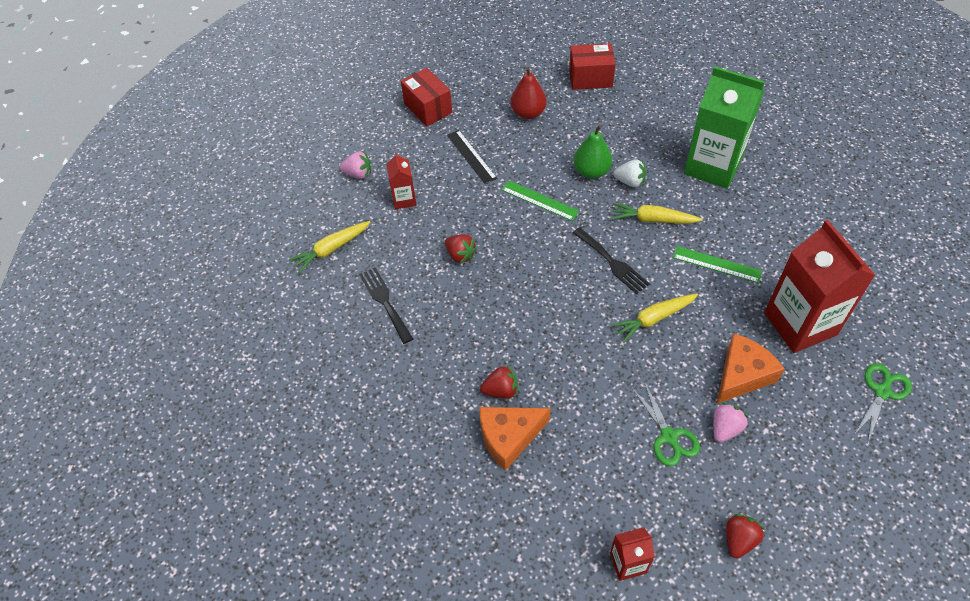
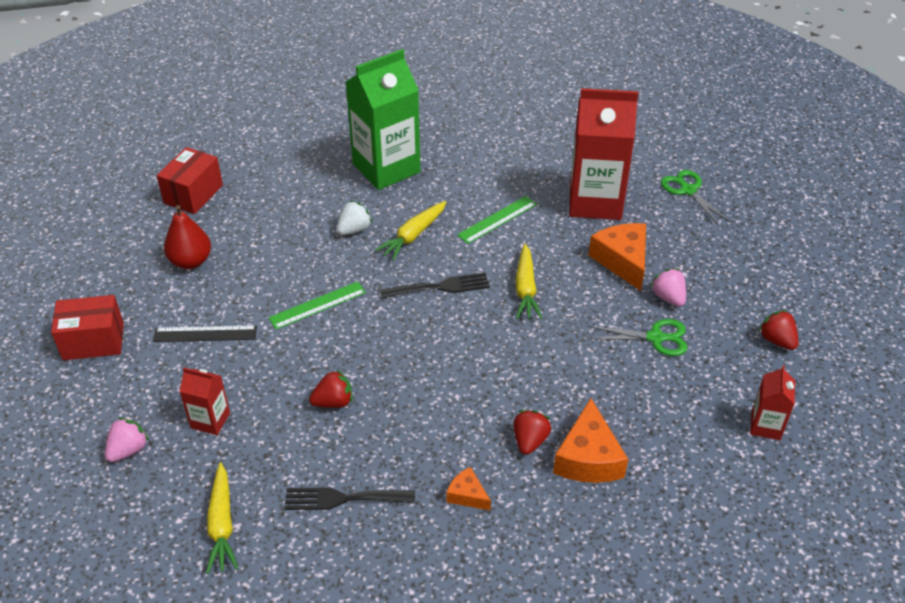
camera: 65 degrees left, 10 degrees down
(429, 372) = (467, 495): none -> orange cheese
(591, 171) = (316, 250): green pear -> none

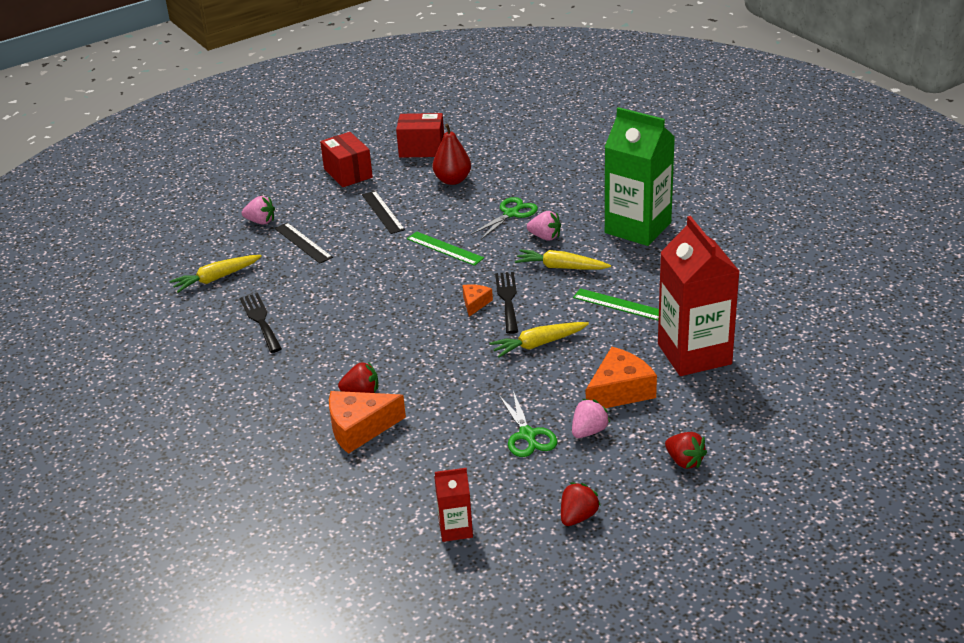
camera: 70 degrees right, 10 degrees down
(193, 194) = (527, 155): red box -> red box (422, 149)
(210, 420) = (303, 243): red carton -> black ruler
(333, 402) = (349, 287): red strawberry -> red strawberry (684, 461)
(354, 229) = (545, 237): white strawberry -> pink strawberry
(440, 287) = (507, 299): black fork -> black fork turned 150 degrees counterclockwise
(467, 495) = (290, 376): orange cheese -> orange cheese (475, 303)
(688, 190) = (766, 410): green scissors -> green scissors (511, 214)

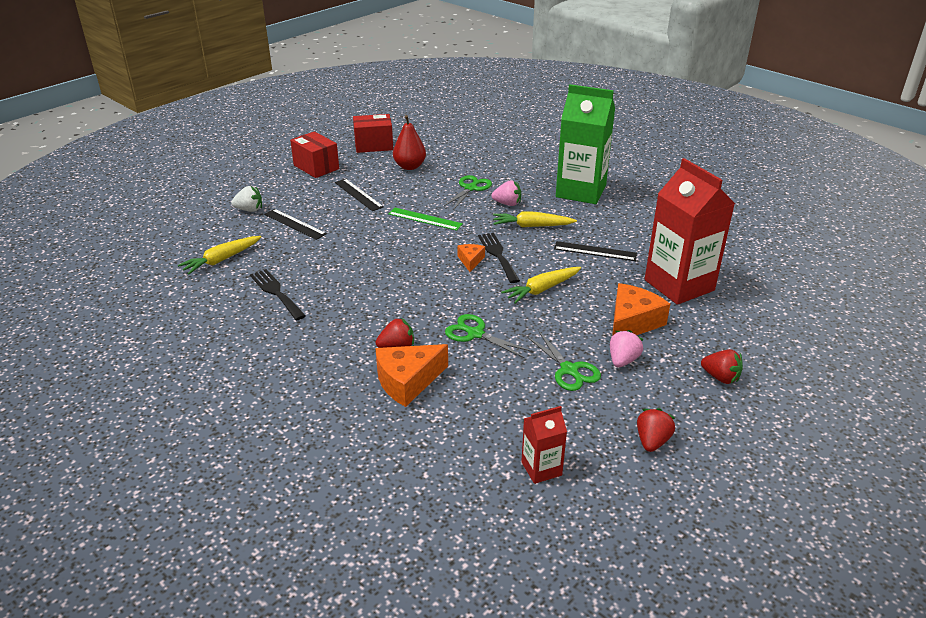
camera: 15 degrees left, 0 degrees up
(261, 221) = (249, 210): pink strawberry -> white strawberry
(447, 386) = (475, 334): none -> green scissors
(619, 304) = (595, 251): green ruler -> black ruler

